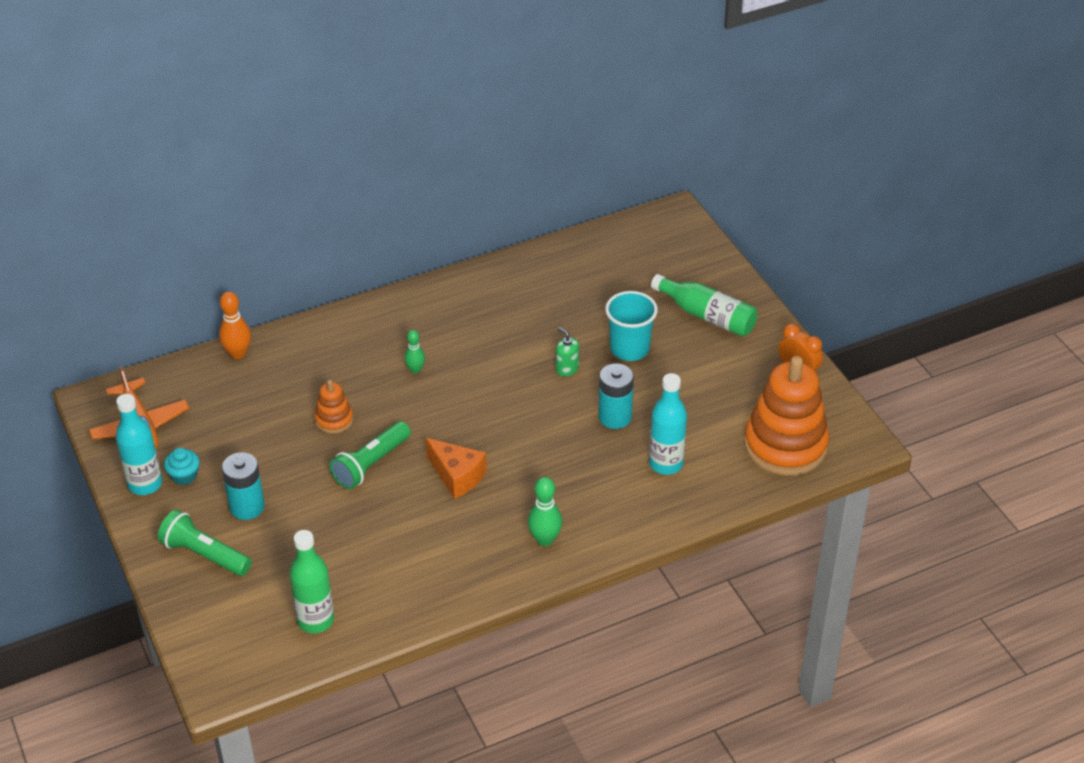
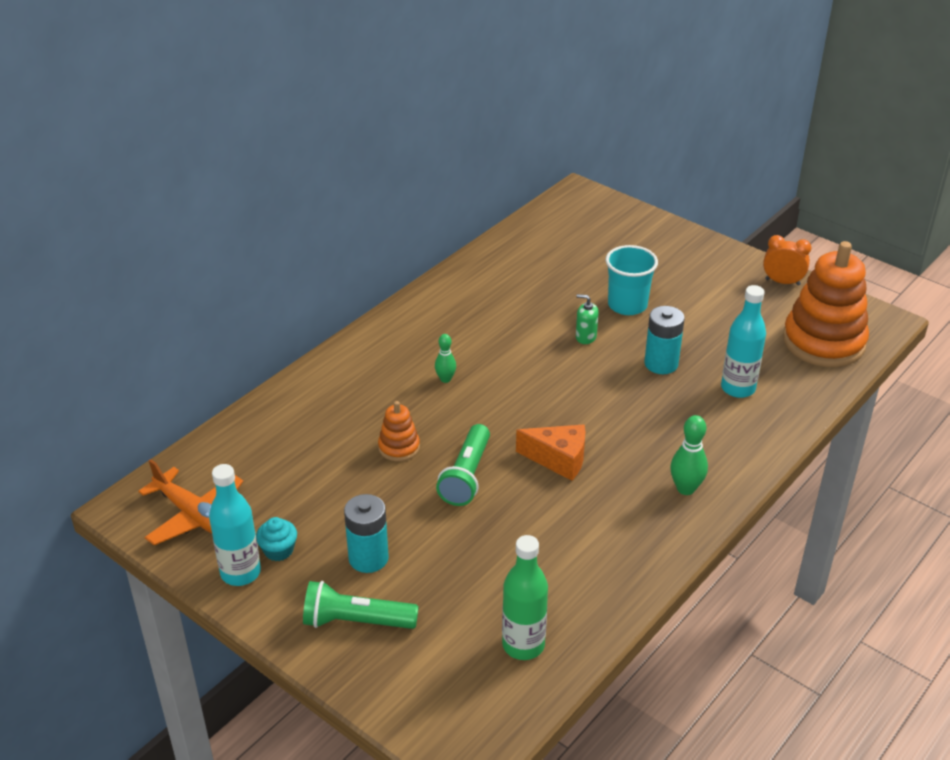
camera: 25 degrees left, 5 degrees down
(238, 353) = (255, 417): orange bowling pin -> none
(707, 315) = (670, 261): green bottle -> none

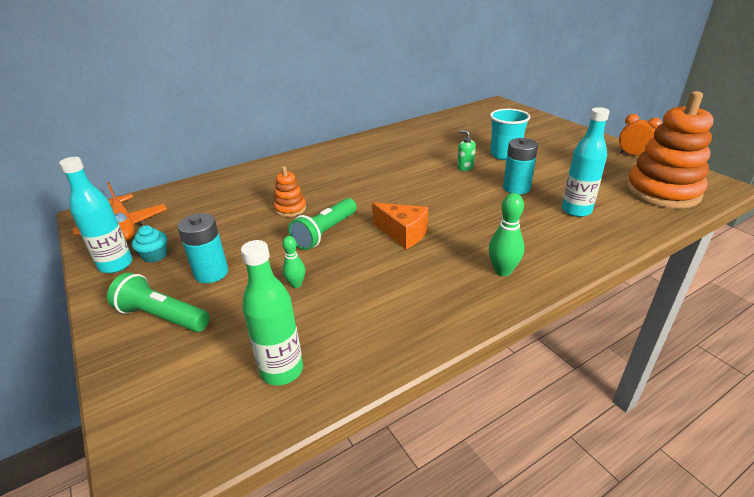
camera: 20 degrees right, 5 degrees down
(445, 379) = (351, 177): green bowling pin -> green bowling pin (296, 284)

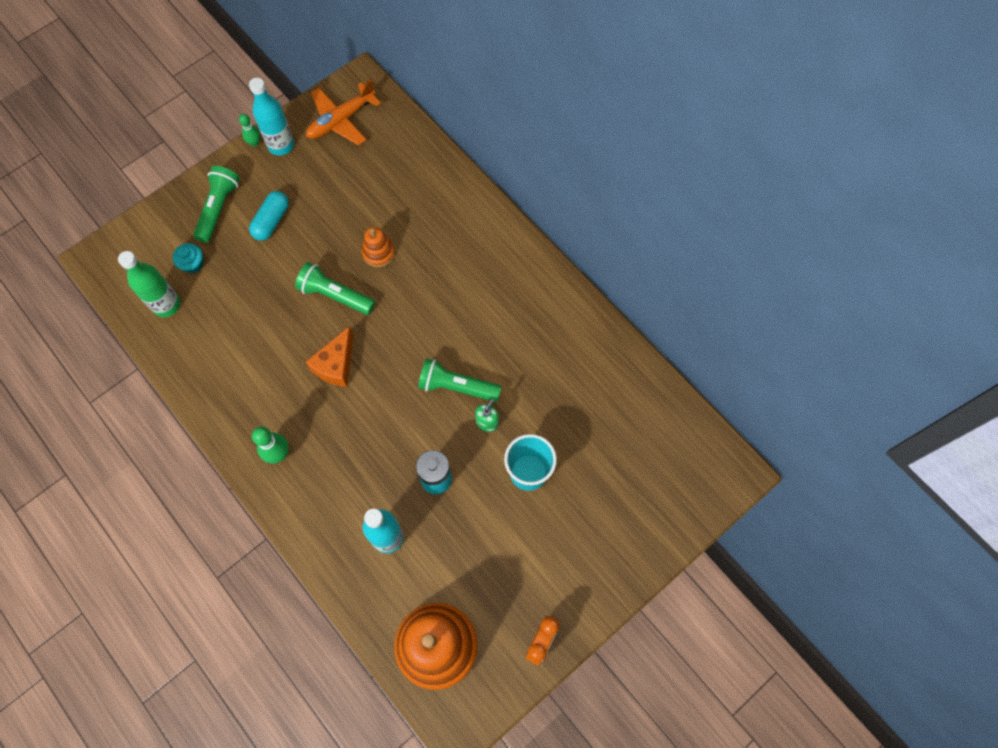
camera: 80 degrees right, 35 degrees up
(154, 256) = (294, 168): turquoise cupcake -> turquoise cupcake (193, 264)
(211, 273) = (271, 221): turquoise battery -> turquoise capsule
(296, 284) = (257, 290): green bowling pin -> green bowling pin (254, 143)
(433, 178) = (457, 386): none -> green flashlight

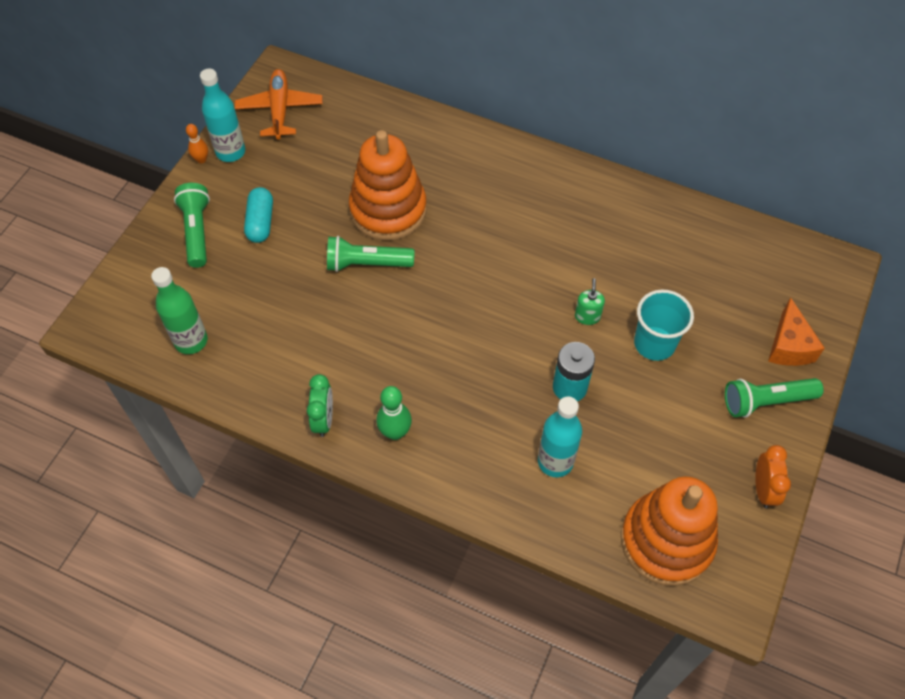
camera: 25 degrees left, 10 degrees down
(193, 264) = (198, 292): turquoise cupcake -> none
(231, 418) = (324, 419): none -> green clock
(254, 143) = (201, 159): green bowling pin -> orange bowling pin
(336, 365) = (405, 326): orange cheese -> orange cheese (788, 346)
(341, 120) = (280, 109): orange plane -> orange plane turned 150 degrees clockwise
(378, 253) = (388, 210): orange stacking toy -> orange stacking toy, size x2.16
(457, 386) = (538, 297): green flashlight -> green flashlight (766, 401)

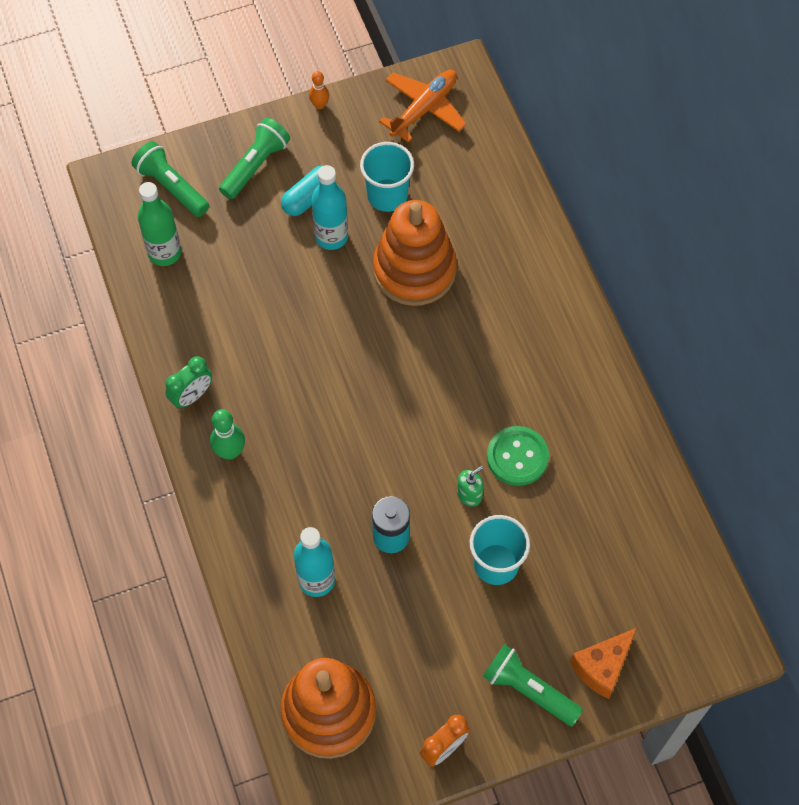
camera: 45 degrees right, 5 degrees up
(230, 152) = (348, 116): turquoise bottle -> turquoise bottle (331, 237)
(316, 179) = (387, 195): none -> turquoise cup
(367, 264) = (350, 301): green flashlight -> green flashlight (172, 187)
(588, 267) = (517, 457): none -> green button

